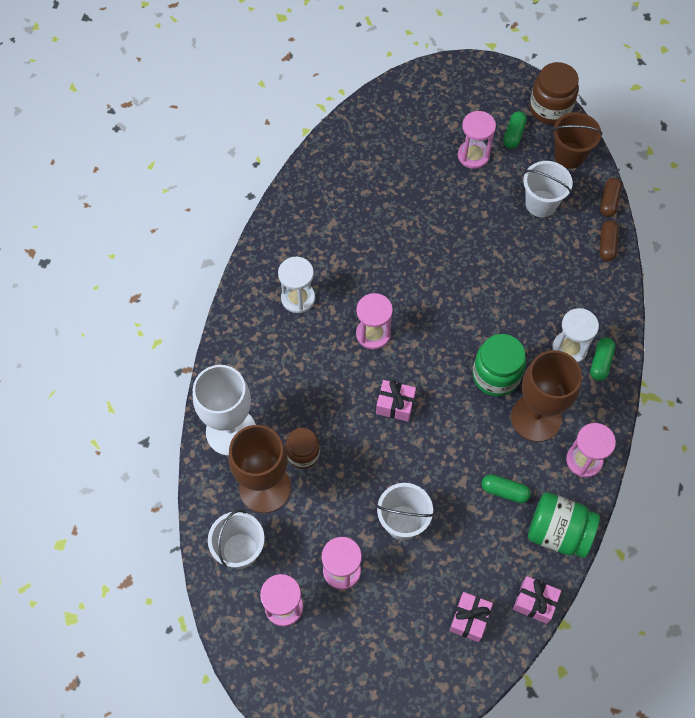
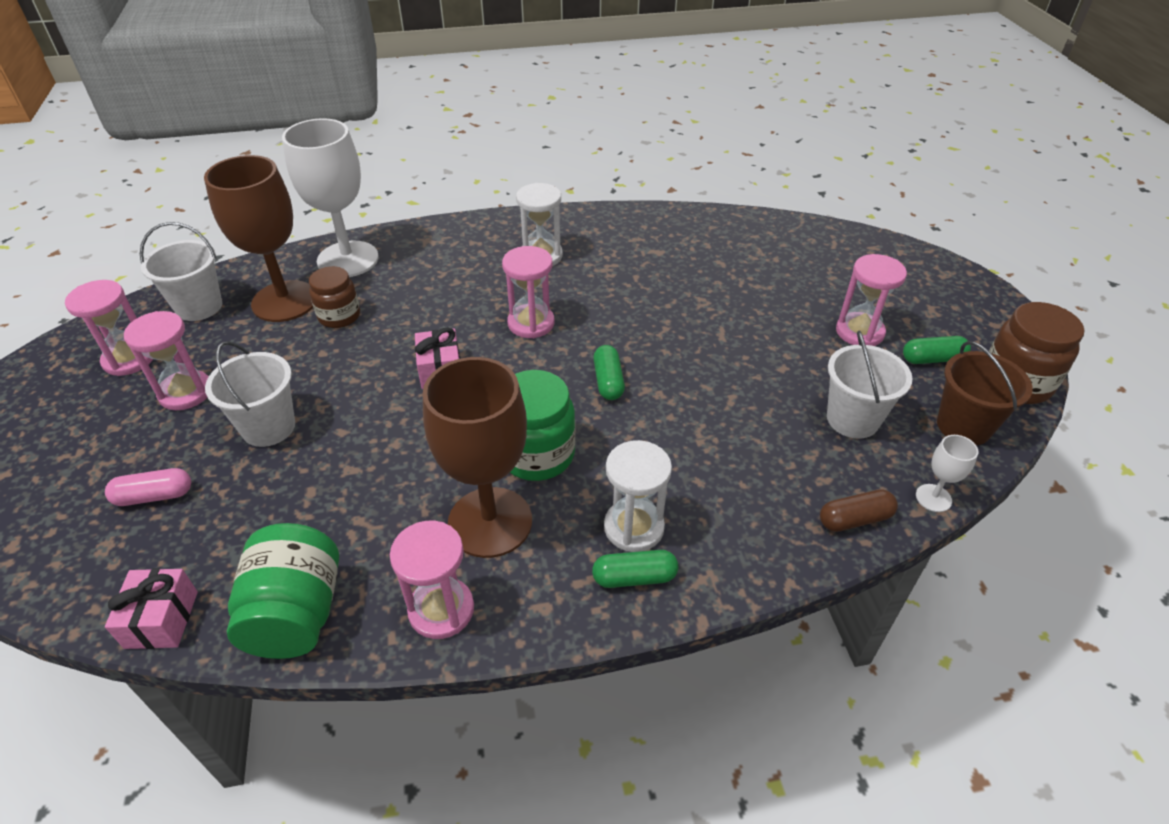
camera: 65 degrees right, 20 degrees down
(436, 599) = (154, 496): none -> pink capsule
(469, 619) = (125, 544): pink gift -> none
(504, 491) = (349, 521): green capsule -> green capsule (608, 381)
(609, 201) = (933, 498): brown capsule -> white goblet

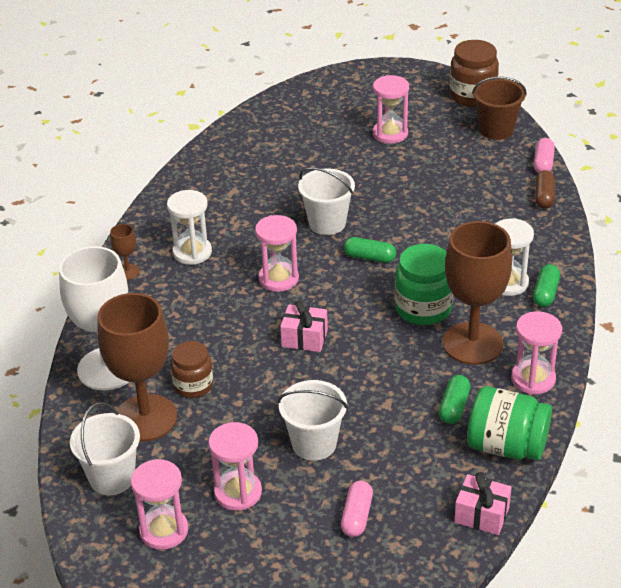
camera: 65 degrees left, 5 degrees down
(490, 228) = (127, 272): none -> brown goblet
(852, 419) = (467, 167): white bucket -> white bucket (327, 223)
(932, 359) = (434, 116): green capsule -> green capsule (454, 407)
(933, 498) = (543, 163): white goblet -> pink capsule

